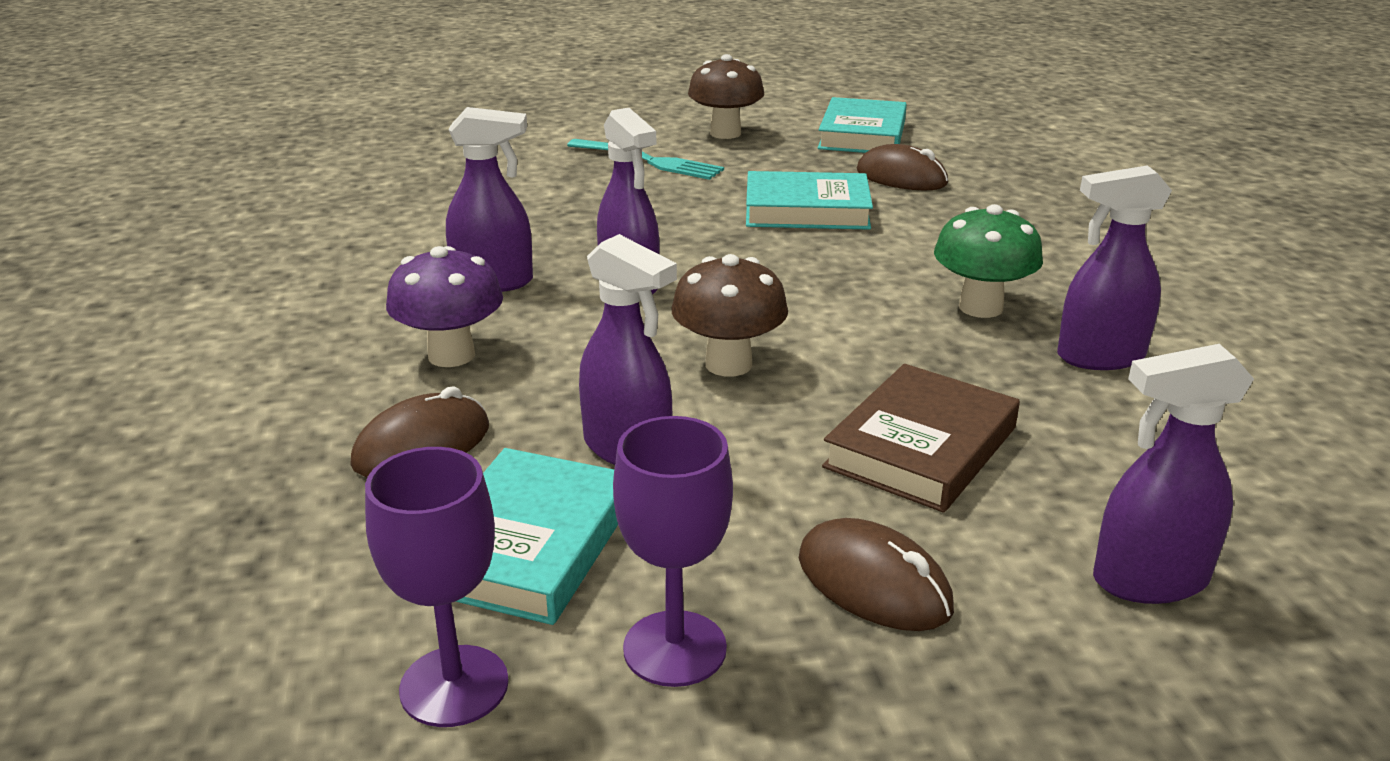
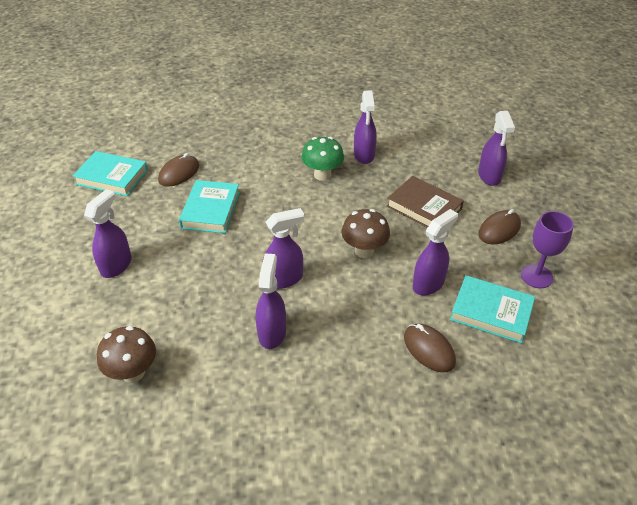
camera: 85 degrees left, 15 degrees up
(451, 355) = (350, 345): purple mushroom -> none
(454, 686) = (564, 329): purple goblet -> none
(649, 161) = (116, 265): turquoise fork -> purple spray bottle
(725, 133) = (83, 229): brown mushroom -> brown mushroom (133, 372)

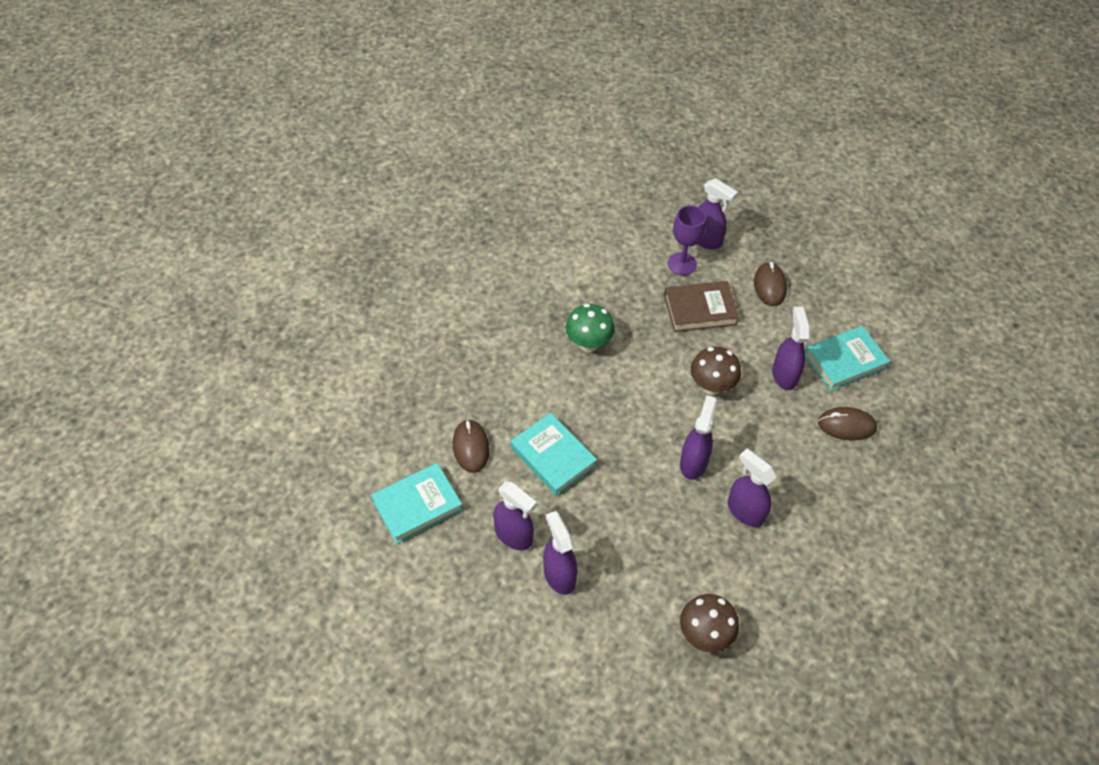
camera: 50 degrees left, 10 degrees up
(364, 155) = (592, 295): purple spray bottle -> purple spray bottle (514, 535)
(536, 276) = (835, 306): purple goblet -> purple goblet (682, 264)

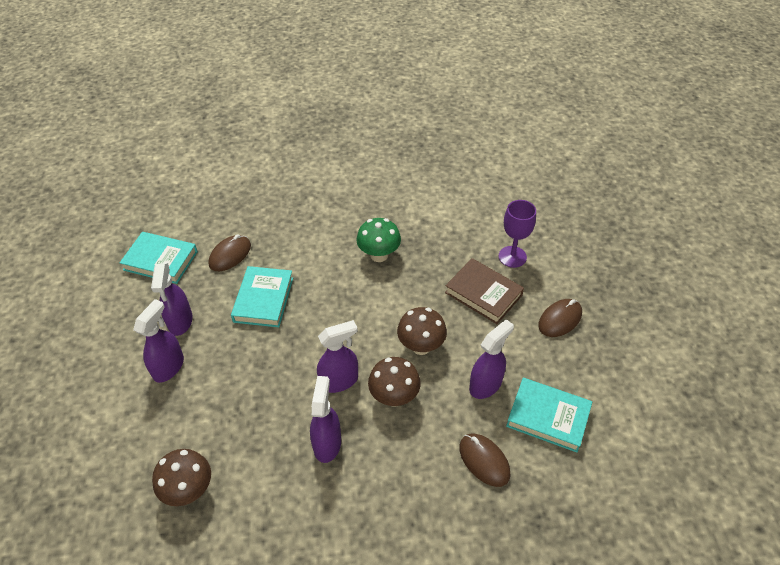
camera: 50 degrees right, 5 degrees down
(705, 240) = (552, 255): purple spray bottle -> none
(742, 438) = (394, 397): none -> brown mushroom

